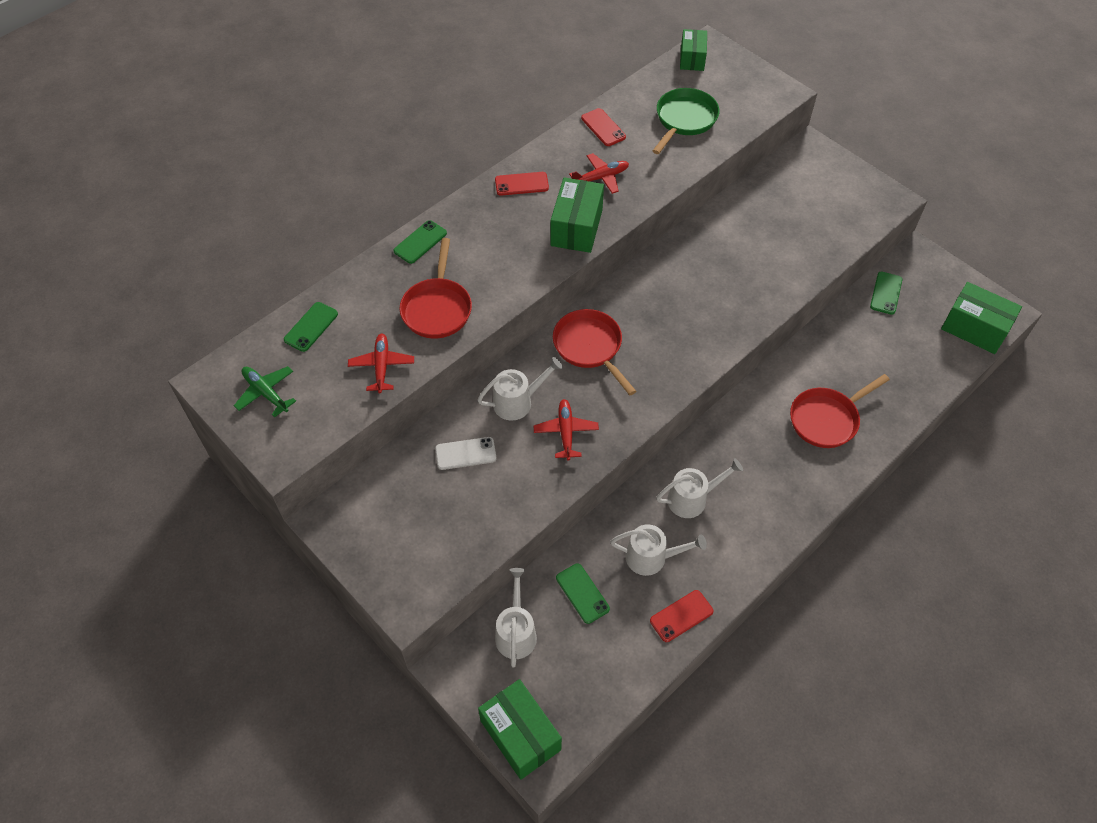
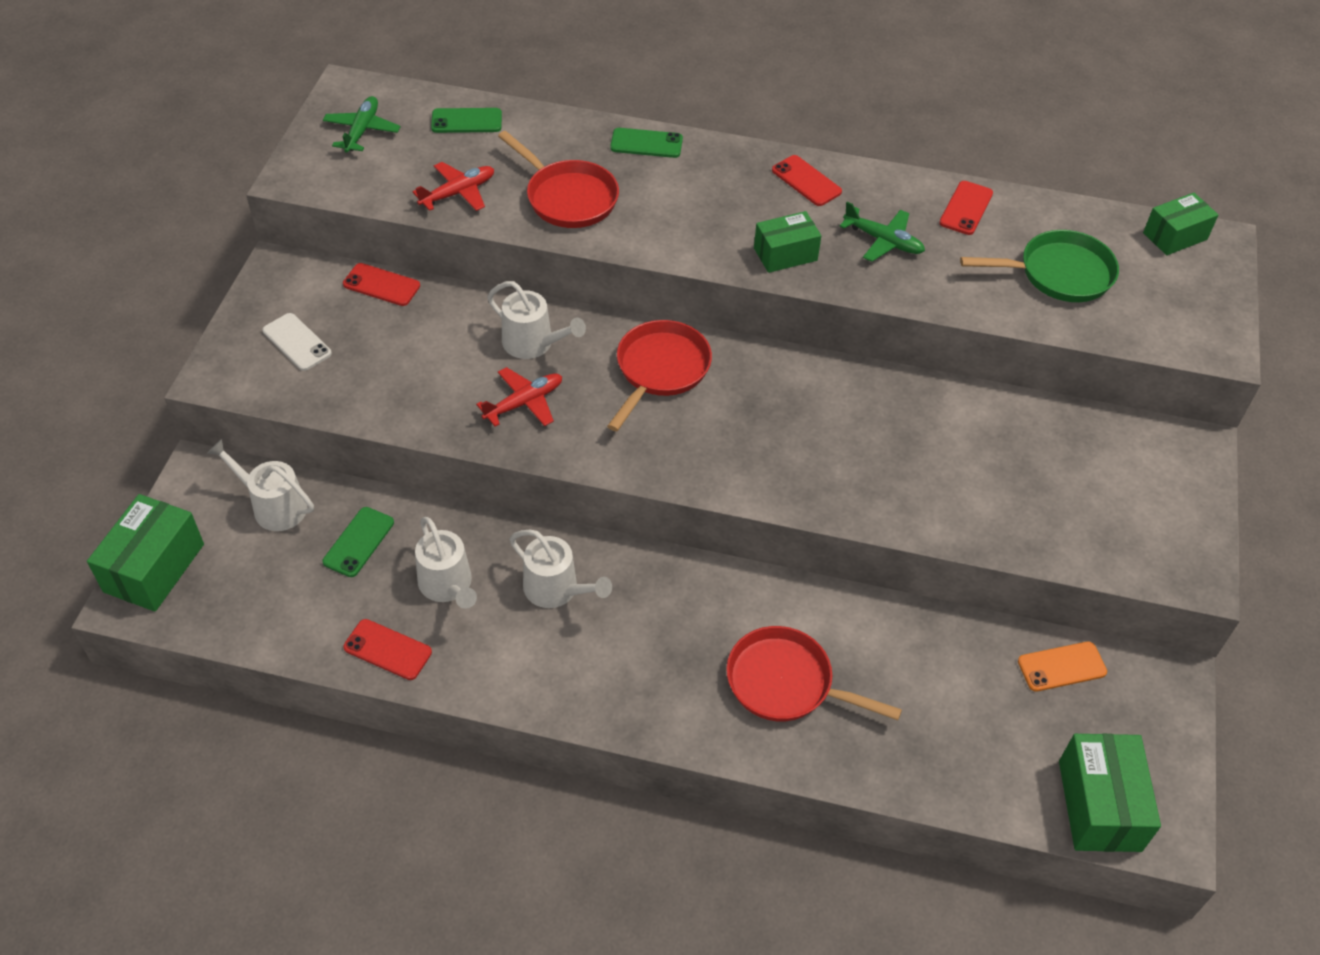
camera: 55 degrees right, 5 degrees down
(395, 463) = (381, 285): none -> red phone
(437, 308) = (568, 197): red pan -> red pan turned 105 degrees counterclockwise
(465, 454) = (433, 333): white phone -> white phone (297, 342)
(516, 632) = (274, 506): white watering can -> white watering can turned 120 degrees counterclockwise
(576, 228) = (785, 254): green box -> green box, size x0.66
(601, 178) = (883, 241): red plane -> green plane
(886, 293) = (1061, 667): green phone -> orange phone

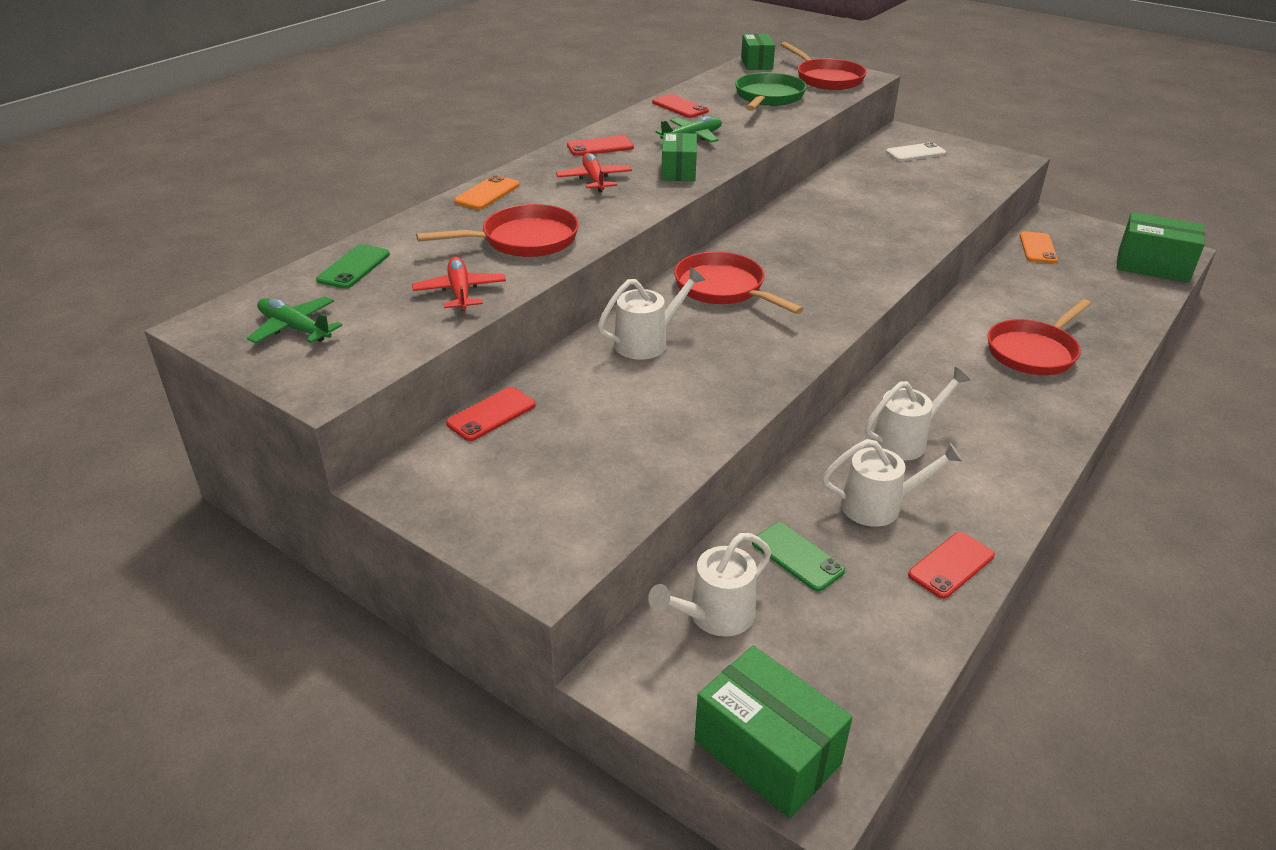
camera: 65 degrees left, 15 degrees down
(297, 342) = (535, 492): white phone -> white phone (915, 153)
(524, 403) = (722, 363): red plane -> red plane (594, 180)
(646, 143) = (487, 193): green phone -> orange phone
(1175, 313) = (826, 79): none -> red pan

